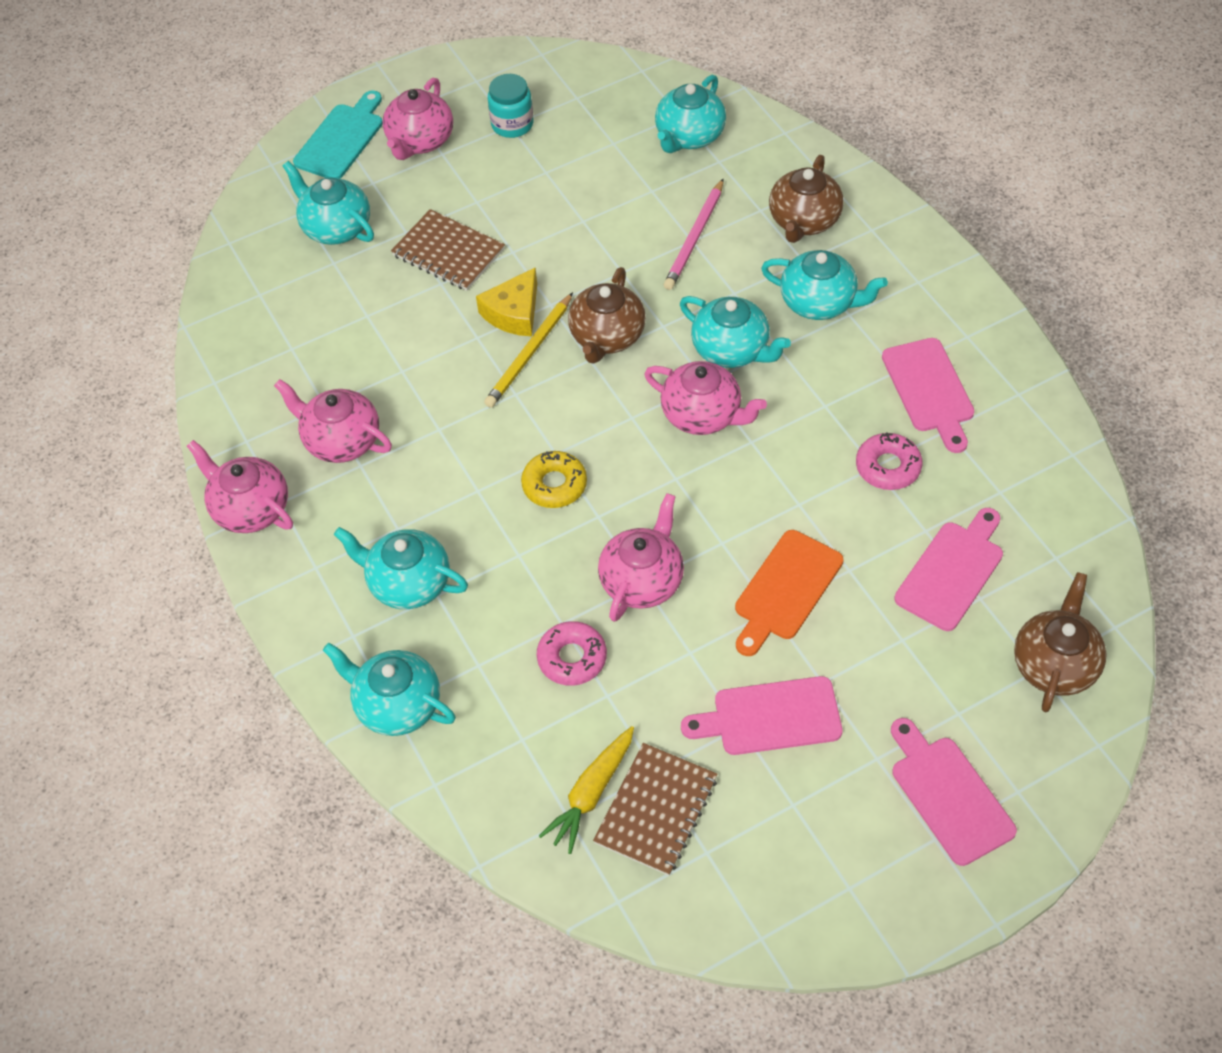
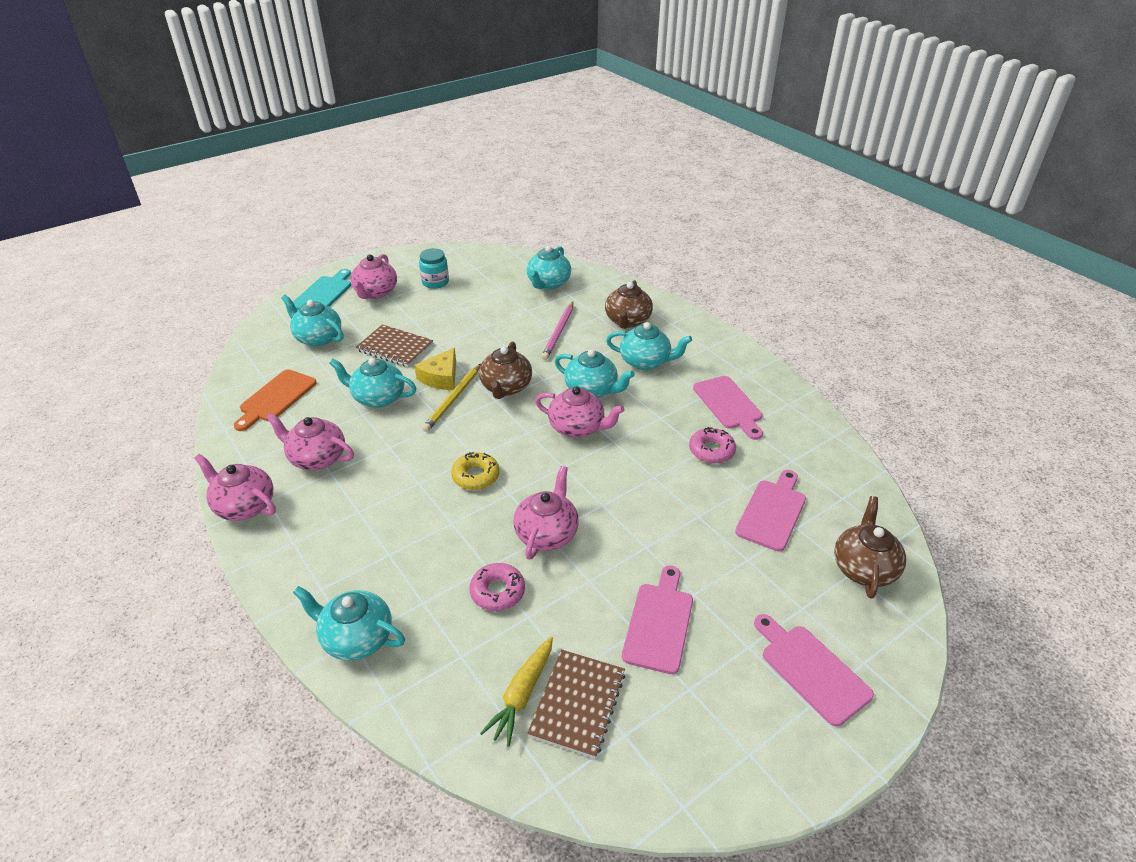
camera: 10 degrees left, 15 degrees down
(408, 583) = (366, 548): turquoise teapot -> turquoise teapot (378, 398)
(770, 717) = (659, 623): pink cutting board -> pink cutting board turned 120 degrees clockwise
(786, 590) = (654, 532): orange cutting board -> orange cutting board (276, 398)

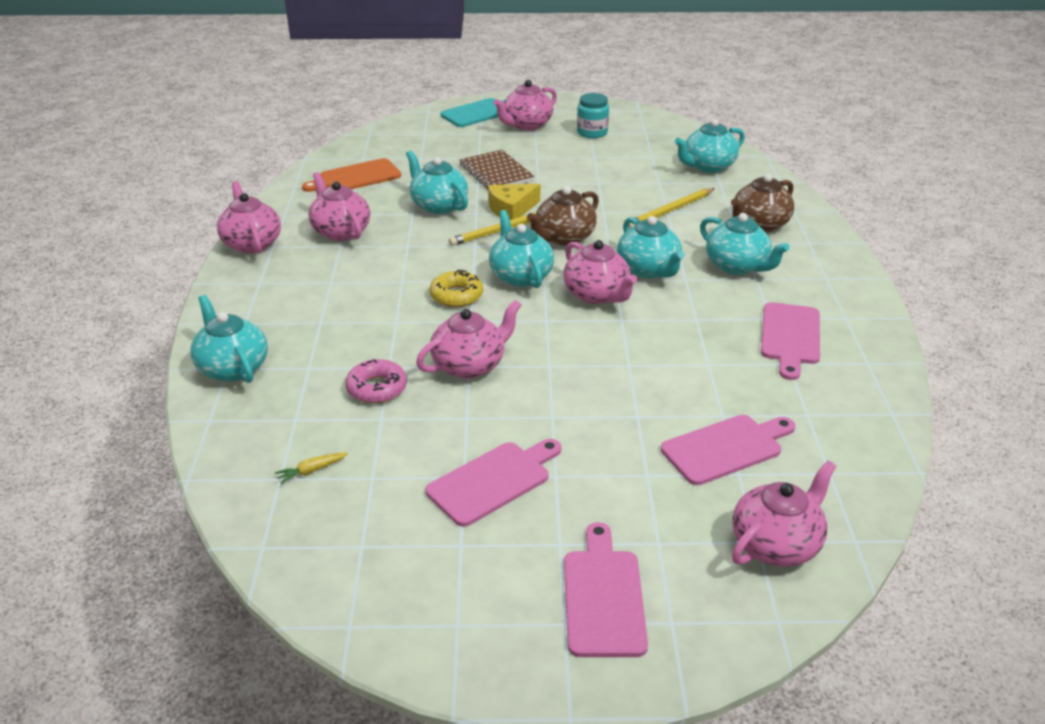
camera: 35 degrees right, 5 degrees down
(318, 338) = (438, 144): turquoise teapot -> turquoise teapot (520, 276)
(522, 694) = (311, 471): yellow carrot -> yellow carrot, size x0.54
(559, 332) = (670, 211): pink pencil -> yellow pencil
(577, 704) = (349, 502): brown notebook -> none
(711, 450) = (720, 368): pink donut -> none
(864, 568) = (776, 544): brown teapot -> pink teapot

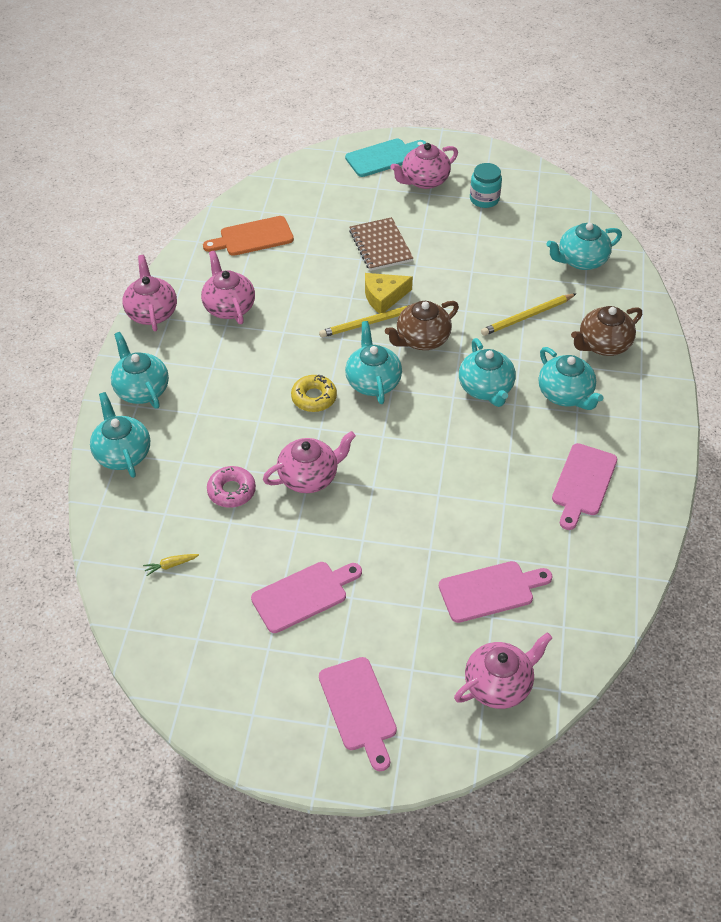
camera: 10 degrees right, 15 degrees up
(438, 206) = (320, 284): turquoise teapot -> turquoise teapot (141, 389)
(597, 295) = (432, 413): pink teapot -> none
(603, 596) = (359, 708): pink cutting board -> pink cutting board turned 150 degrees clockwise

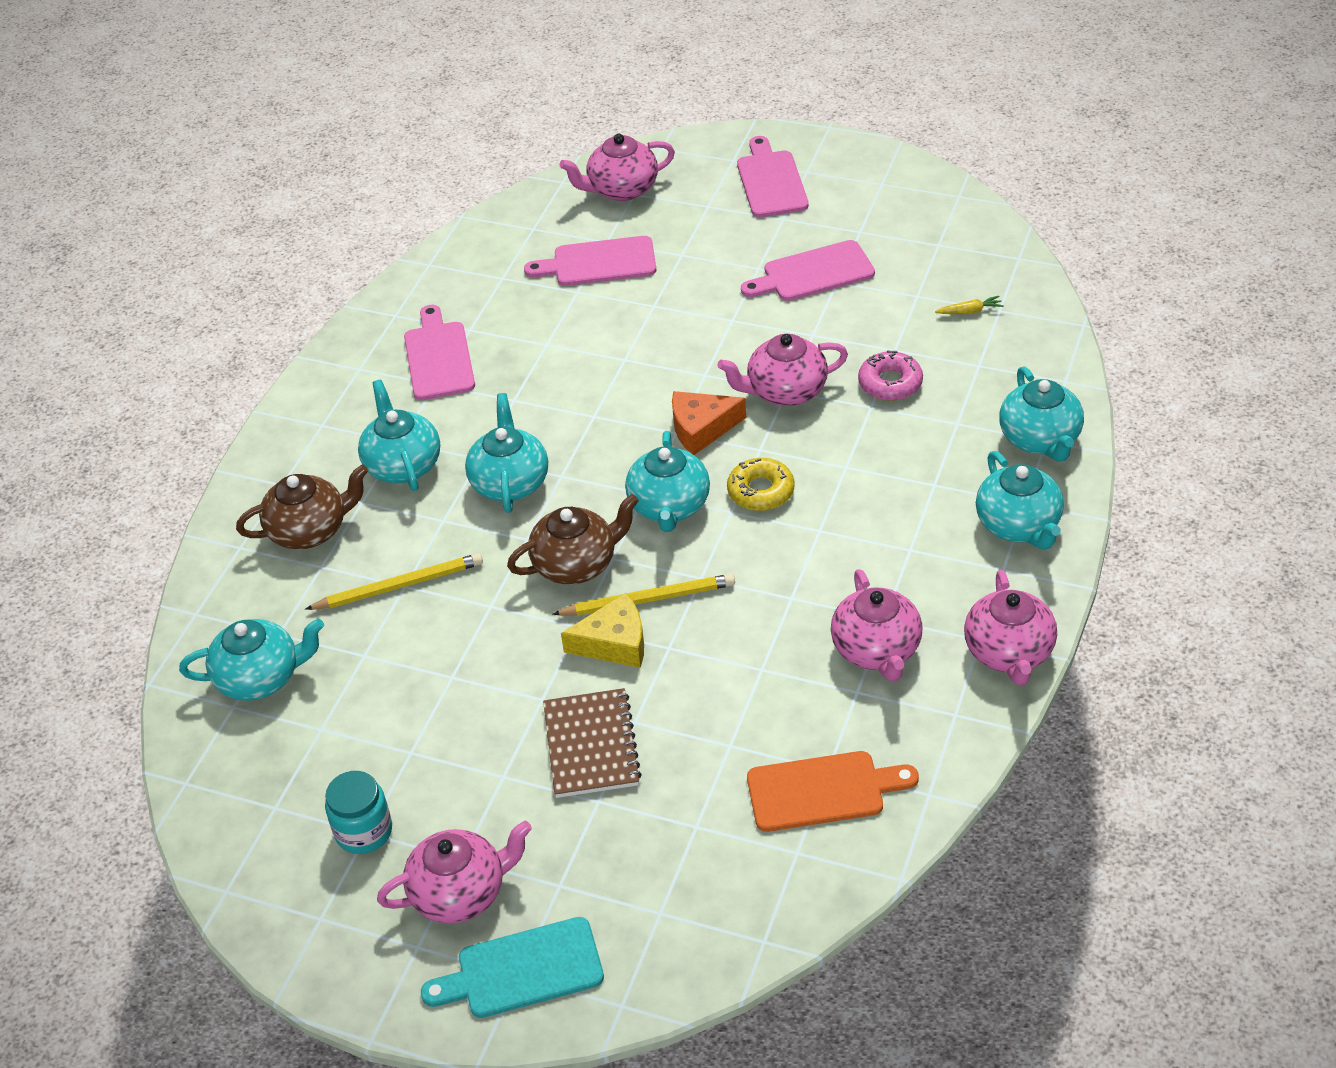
camera: 165 degrees left, 5 degrees down
(365, 441) = (701, 428): none -> orange cheese
(583, 483) = (438, 357): pink cutting board -> pink cutting board turned 45 degrees counterclockwise

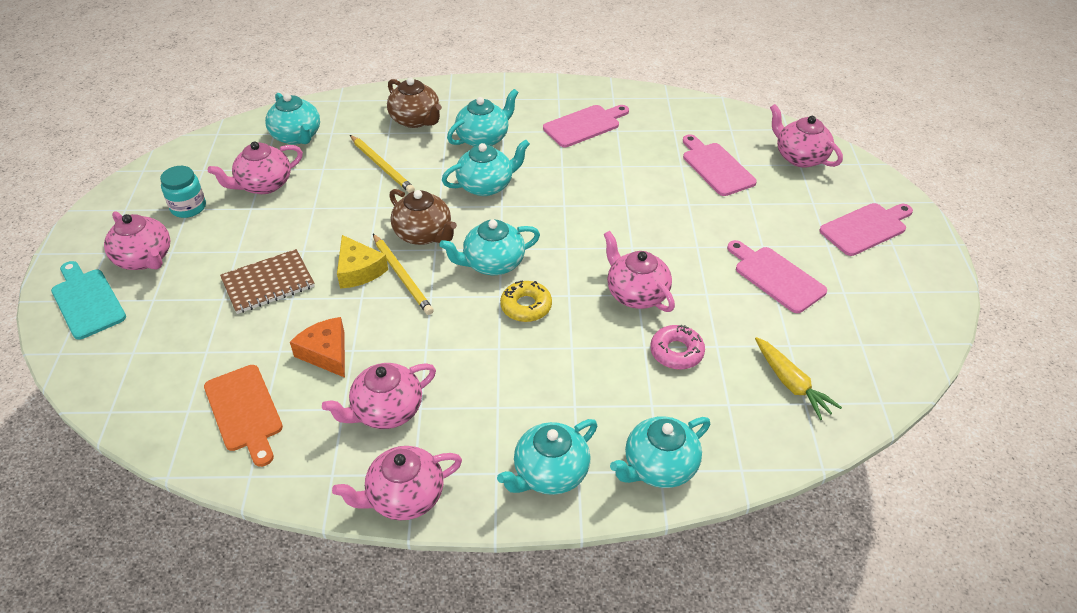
camera: 65 degrees right, 0 degrees up
(362, 731) = (264, 185): none -> pink teapot
(701, 428) = (576, 260): orange cheese -> orange cheese (326, 353)
(970, 311) = (791, 383): yellow carrot -> yellow carrot, size x1.85

